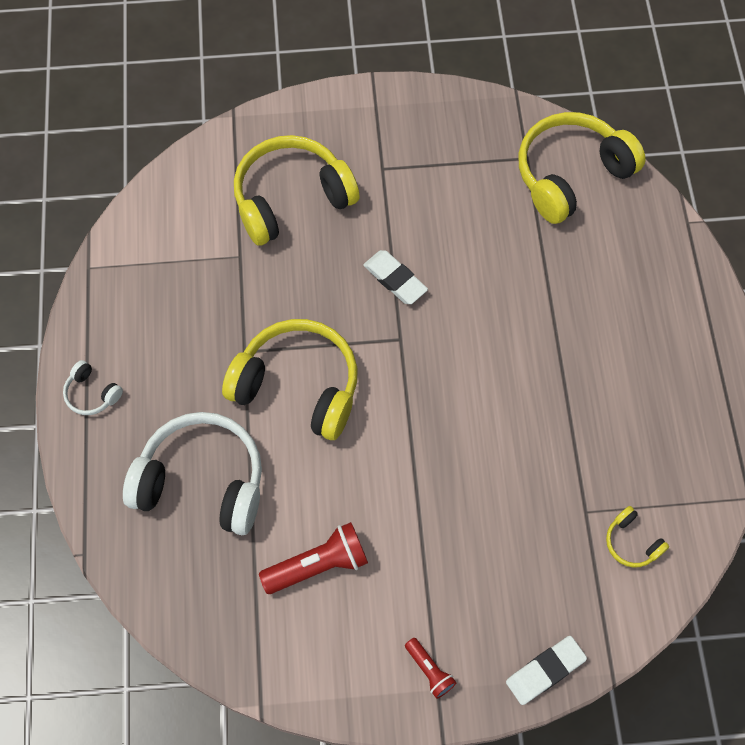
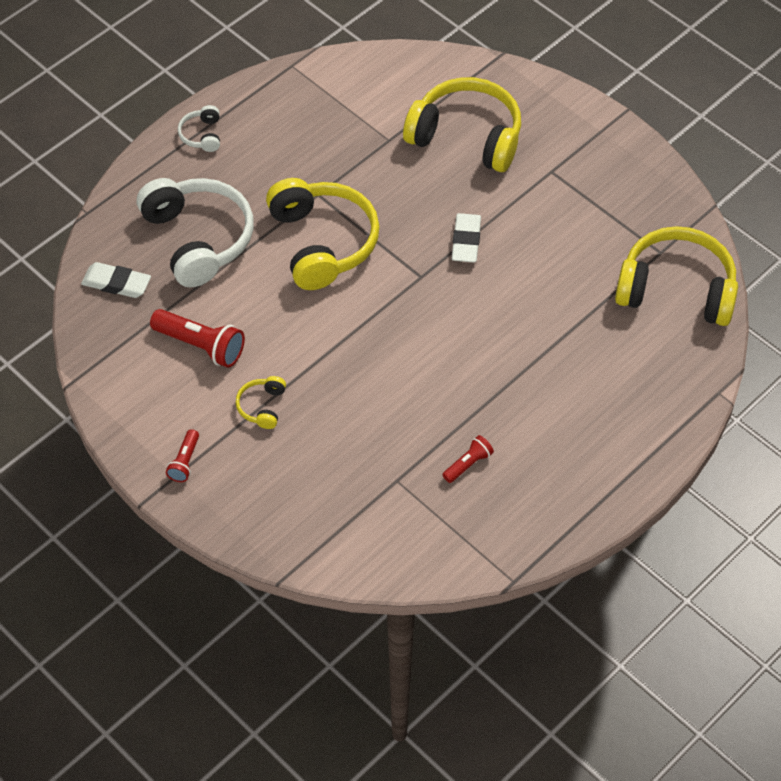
camera: 50 degrees right, 10 degrees down
(545, 671) = (248, 532): white eraser -> white eraser (116, 283)
(613, 446) = (468, 464): none -> red flashlight
(631, 542) = (400, 525): yellow headphones -> yellow headphones (262, 406)

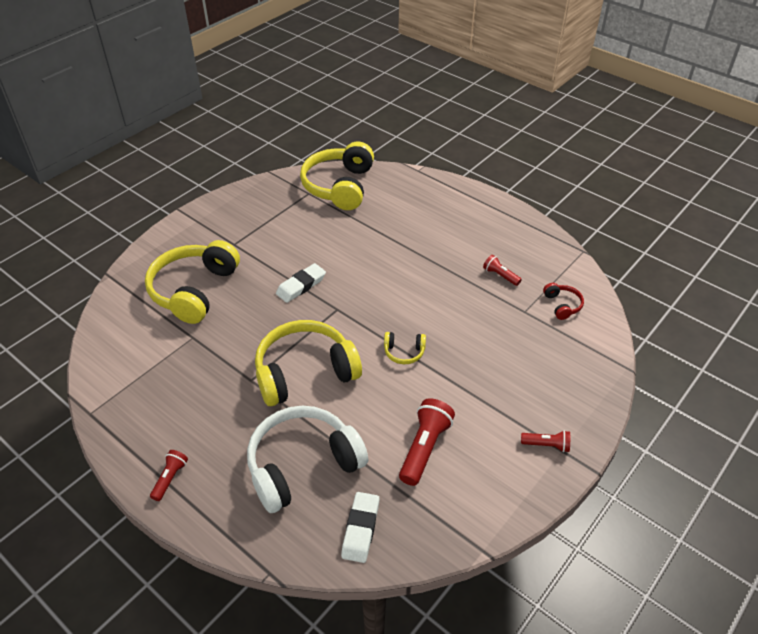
camera: 95 degrees left, 10 degrees down
(202, 135) = (170, 478): white headphones -> red flashlight
(262, 406) = (479, 397): yellow headphones -> yellow headphones (404, 352)
(404, 528) = (562, 305): none -> red headphones
(466, 241) = (301, 286): white eraser -> white eraser turned 45 degrees counterclockwise

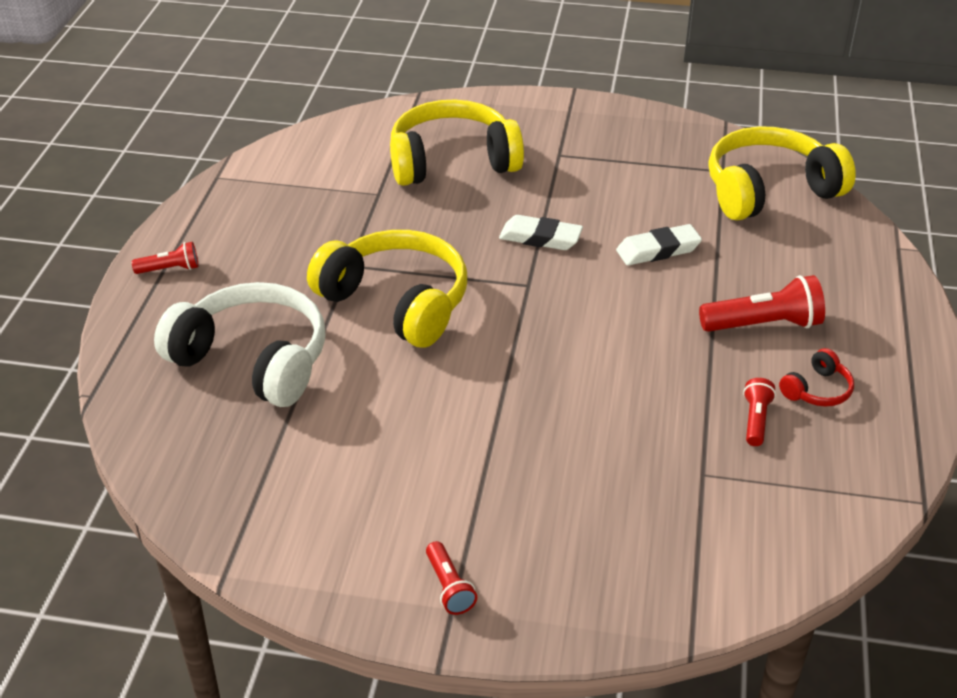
camera: 60 degrees right, 5 degrees down
(361, 529) = (191, 446): white eraser -> white eraser (658, 250)
(404, 352) = (505, 376): yellow headphones -> none
(425, 448) = (353, 458): red flashlight -> red flashlight (764, 325)
(562, 305) = (761, 515): red headphones -> red headphones (817, 390)

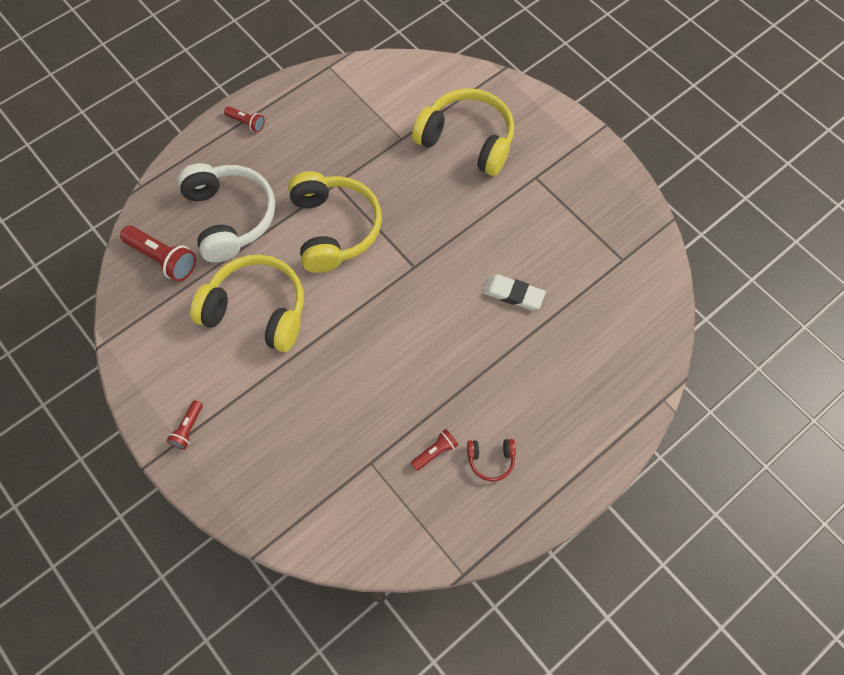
camera: 40 degrees right, 25 degrees up
(540, 238) = (456, 236): white eraser -> none
(764, 325) = (513, 393): red flashlight -> red flashlight (163, 259)
(769, 190) = (634, 296): yellow headphones -> yellow headphones (257, 310)

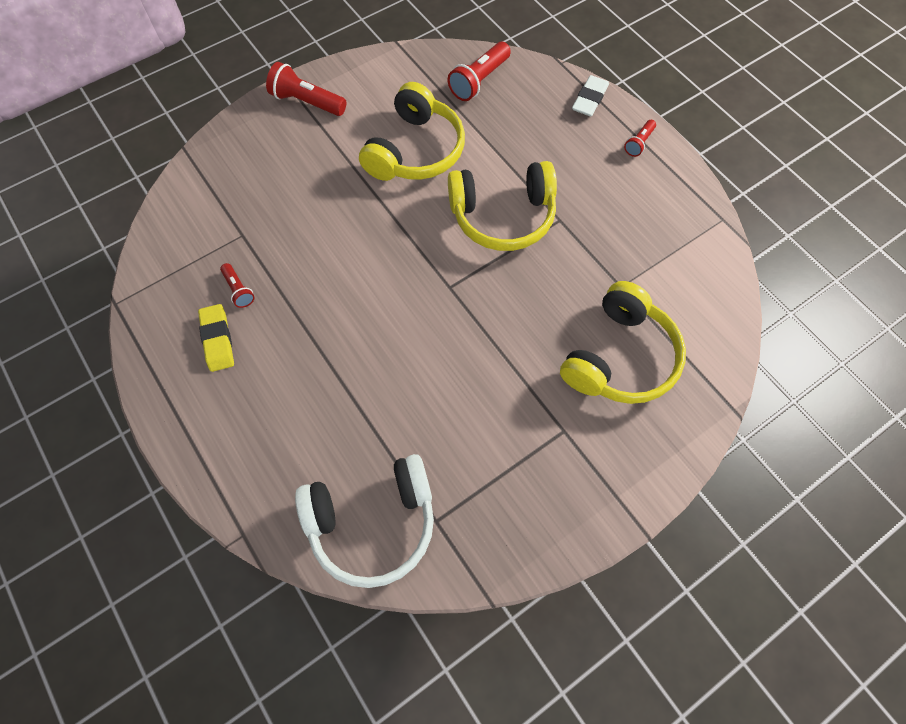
camera: 95 degrees right, 0 degrees up
(188, 428) = (307, 102): red flashlight -> red flashlight, size x1.78
(230, 217) = (522, 130): white headphones -> white headphones (373, 523)
(491, 460) = (218, 339): red headphones -> yellow eraser
(513, 294) = (403, 384): white eraser -> white eraser (589, 99)

